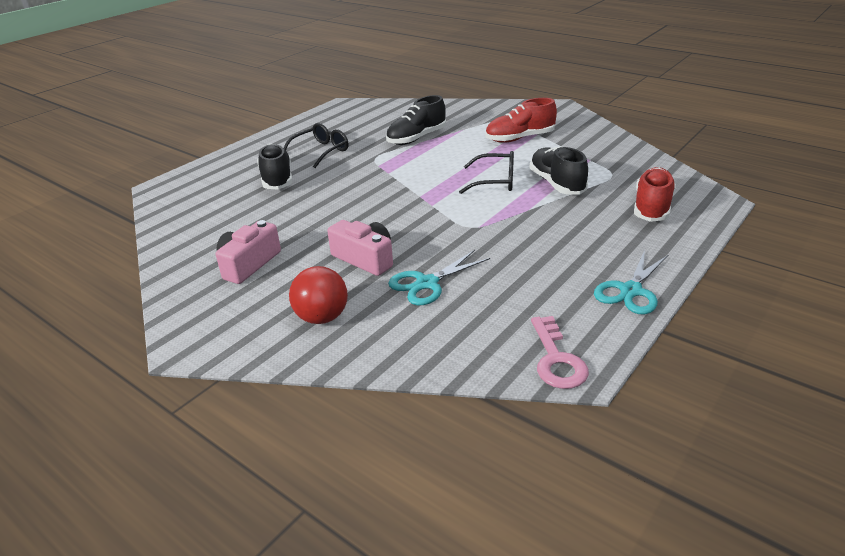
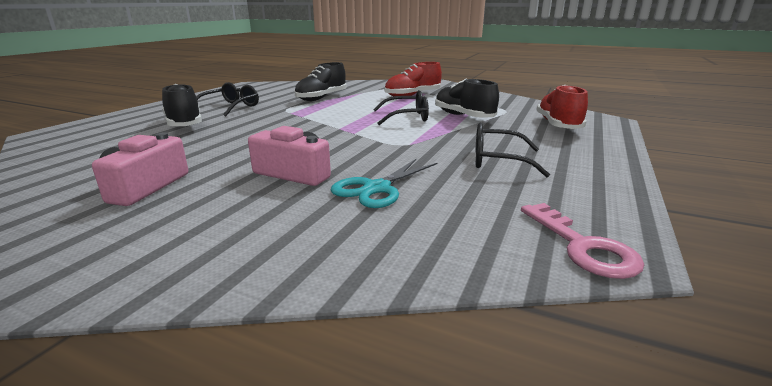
camera: 15 degrees left, 10 degrees down
(322, 317) = (249, 231): red ball -> none
(550, 258) = (497, 160): none -> black glasses
(630, 291) = (600, 179): turquoise scissors -> none

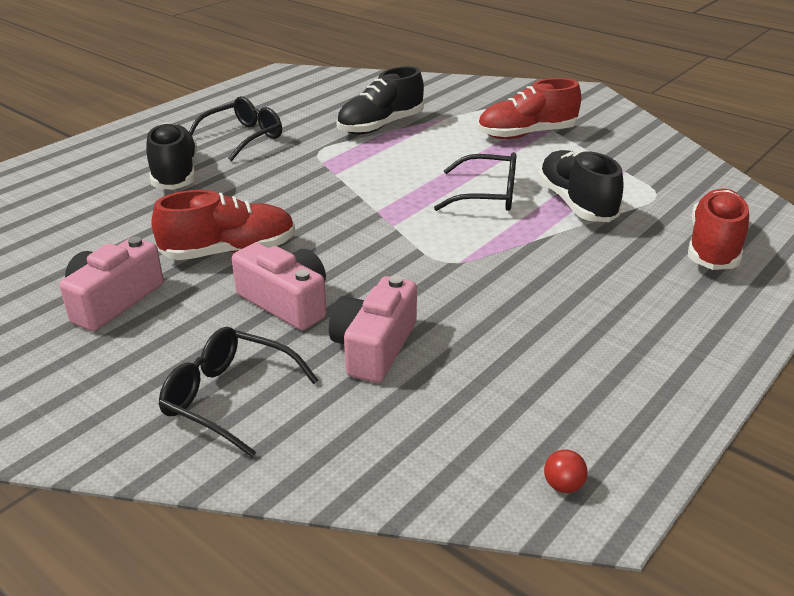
camera: 15 degrees right, 10 degrees up
(239, 154) = (229, 252): none -> red shoe
(377, 188) = (374, 347): turquoise scissors -> pink camera
(497, 160) = (561, 317): black glasses -> black glasses (228, 398)
(583, 246) = (563, 485): pink key -> red ball

